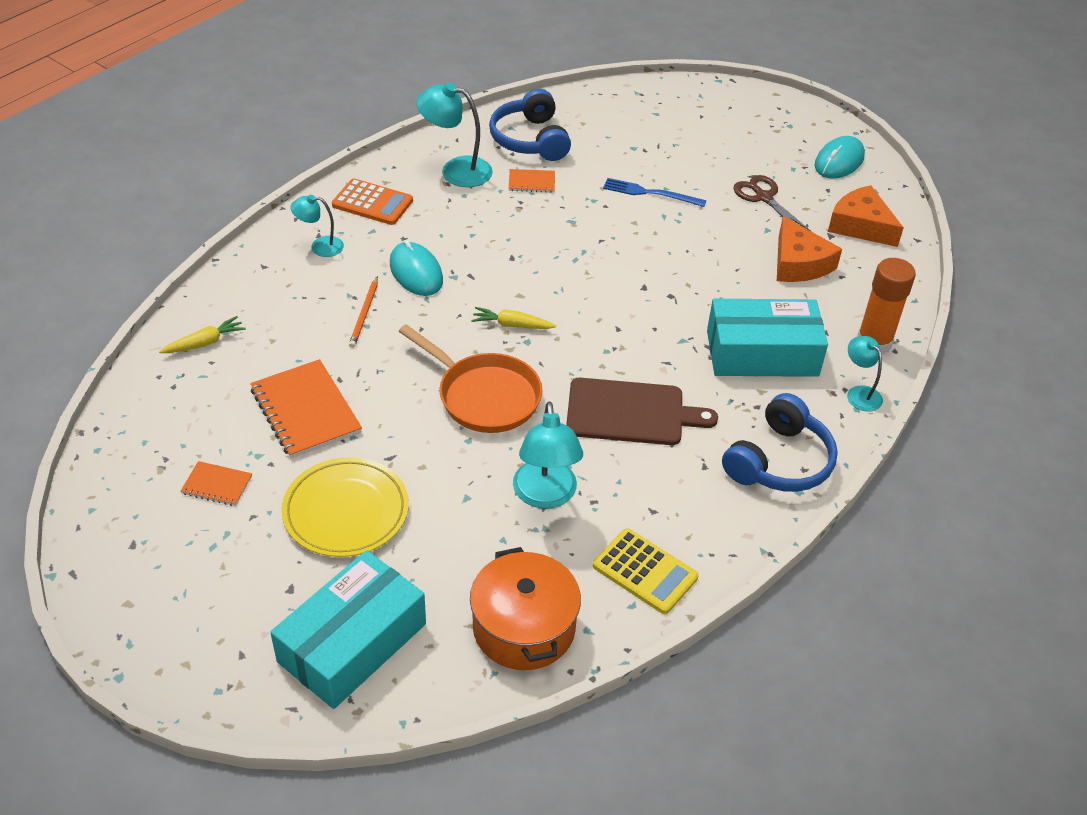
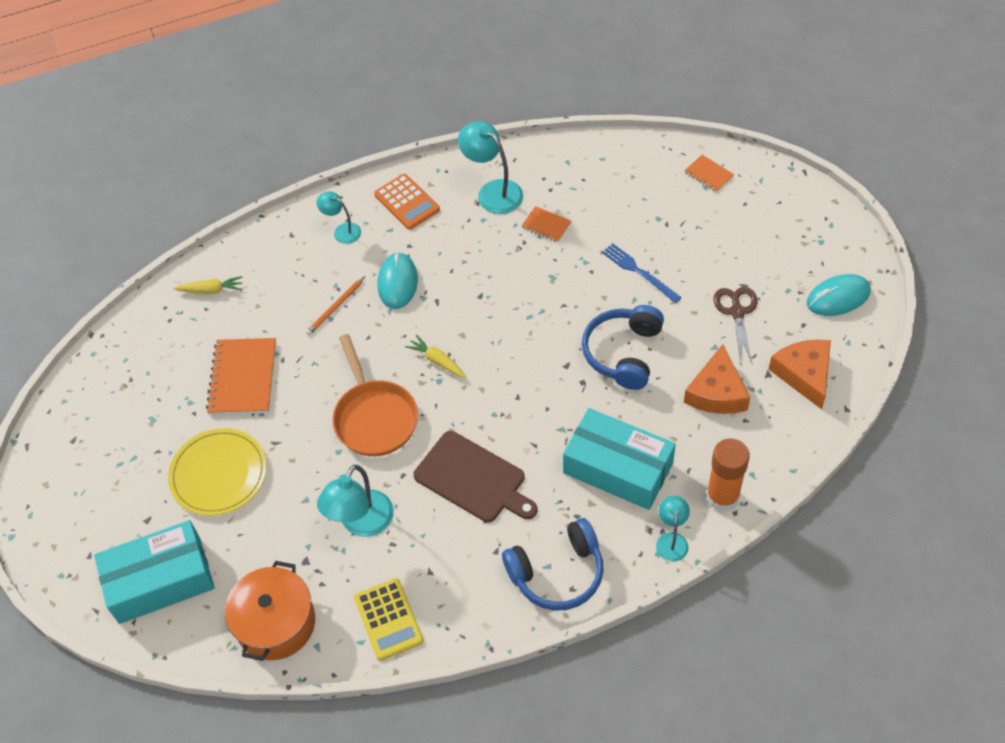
camera: 35 degrees right, 10 degrees up
(217, 485) = (150, 416): orange notebook -> orange notebook (708, 174)
(530, 140) = (575, 180): blue headphones -> blue headphones (623, 353)

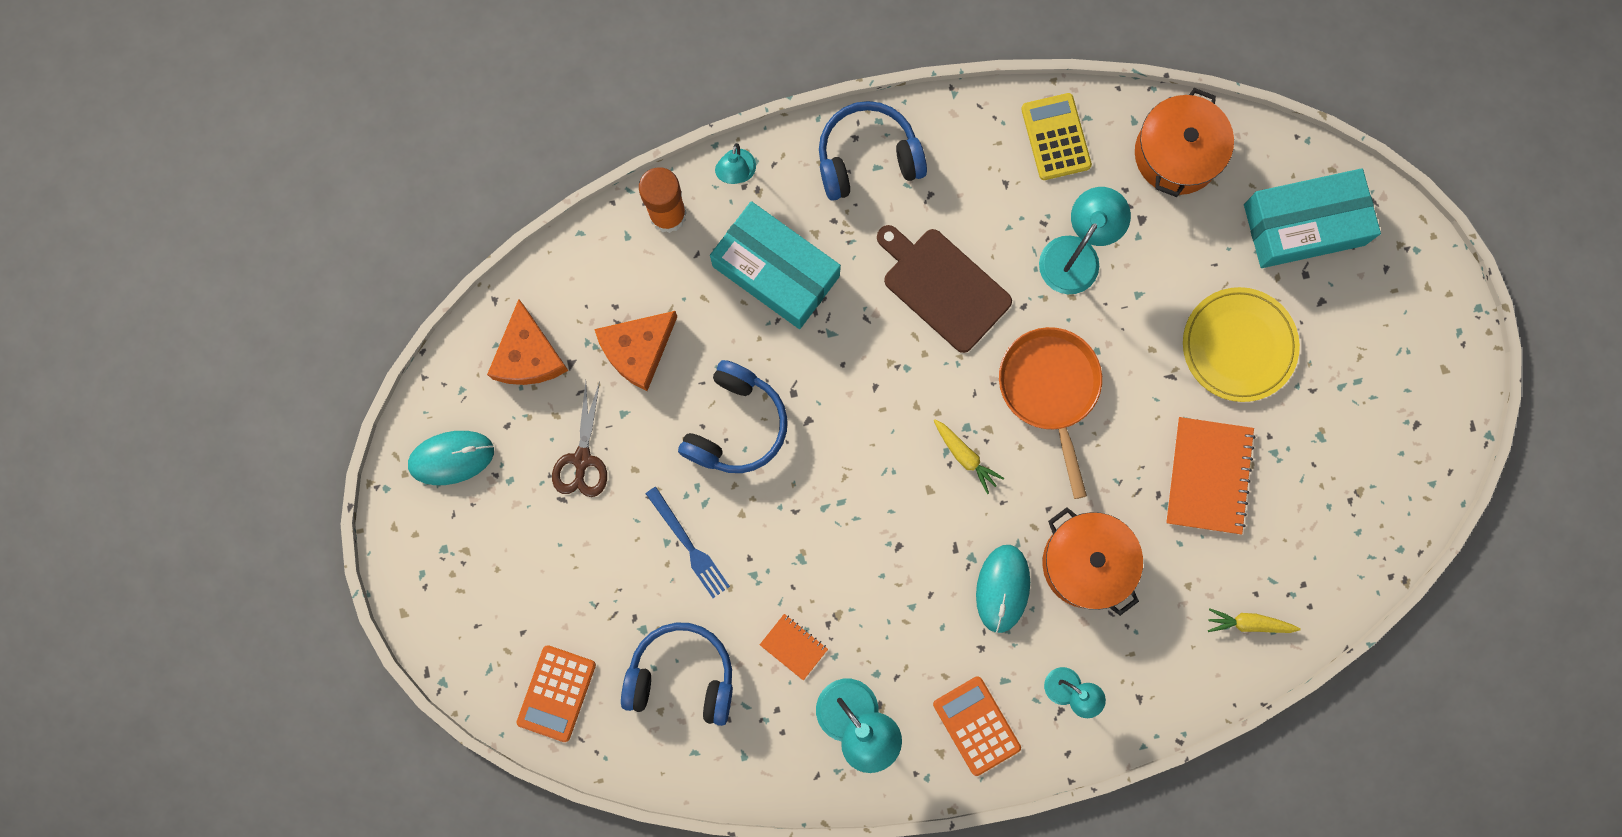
camera: 175 degrees left, 25 degrees up
(335, 307) = (1086, 563): orange pencil -> orange pot
(622, 197) = (681, 676): none -> blue headphones
(708, 174) = (556, 693): orange notebook -> orange calculator
(716, 392) = (638, 350): orange cheese -> orange cheese turned 150 degrees counterclockwise

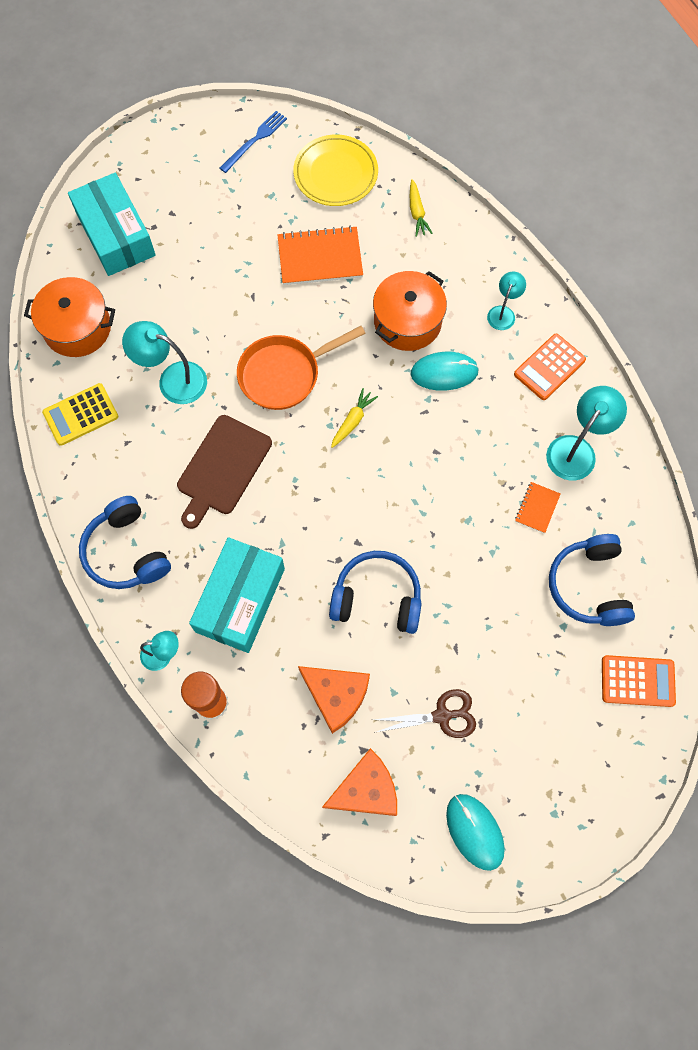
camera: 105 degrees left, 10 degrees down
(689, 546) = (485, 608): blue fork -> blue fork (255, 140)
(1238, 346) = (218, 258): yellow plate -> yellow plate (335, 174)

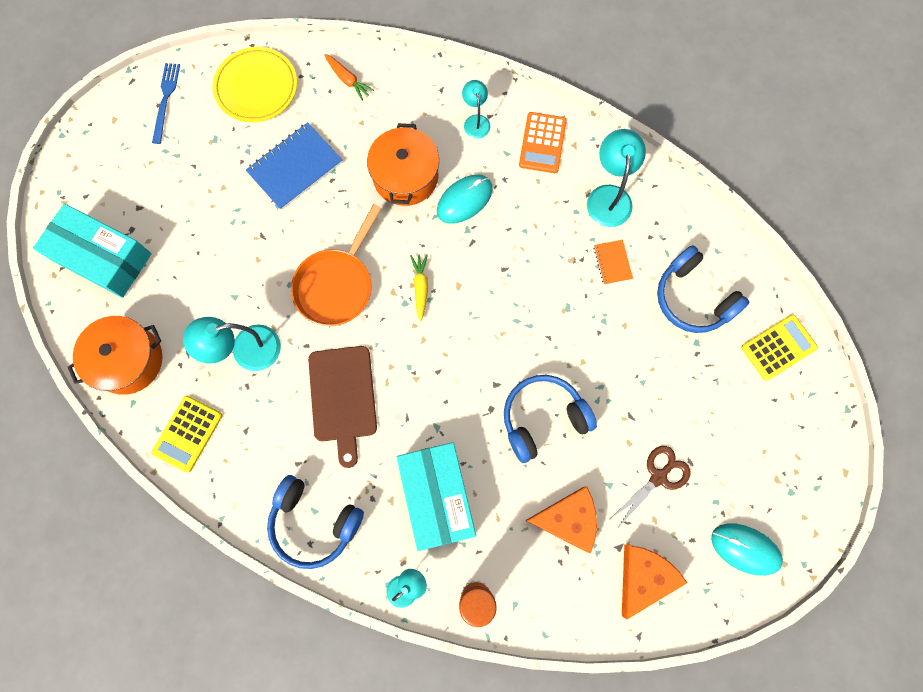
camera: 35 degrees left, 5 degrees up
(320, 257) = (295, 167): orange notebook -> blue notebook
(417, 212) = (348, 80): yellow carrot -> orange carrot
(637, 681) = (778, 347): orange calculator -> yellow calculator

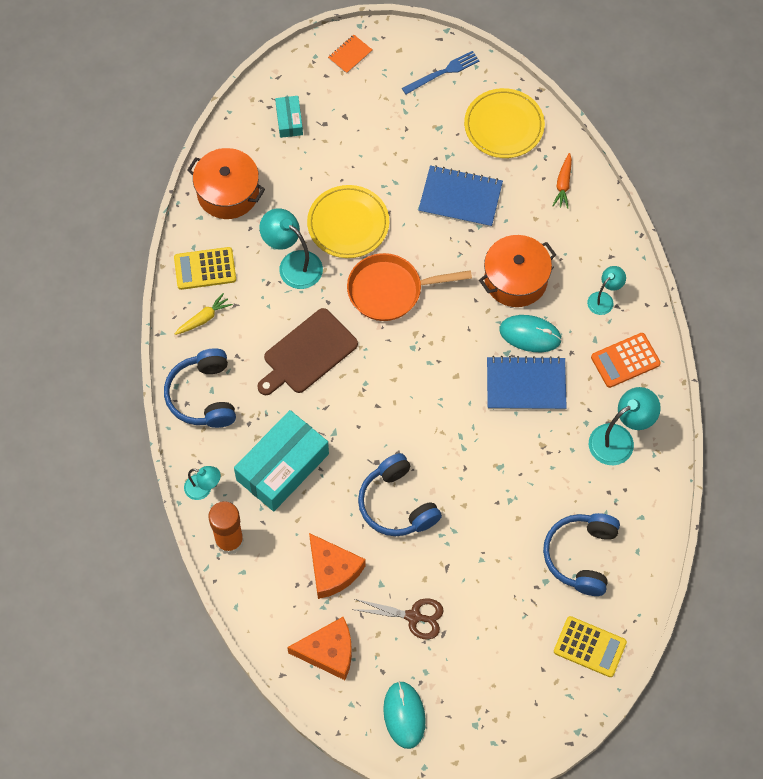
camera: 55 degrees right, 10 degrees down
(102, 257) = (289, 120): turquoise box -> turquoise box, size x0.49
(245, 276) = (348, 224): none -> yellow plate
(420, 287) = (433, 350): yellow carrot -> yellow carrot (204, 318)
(507, 235) = (526, 384): none -> blue notebook
(543, 418) = (397, 504): blue headphones -> blue headphones turned 150 degrees counterclockwise
(612, 262) = (563, 477): orange notebook -> orange notebook (350, 55)

